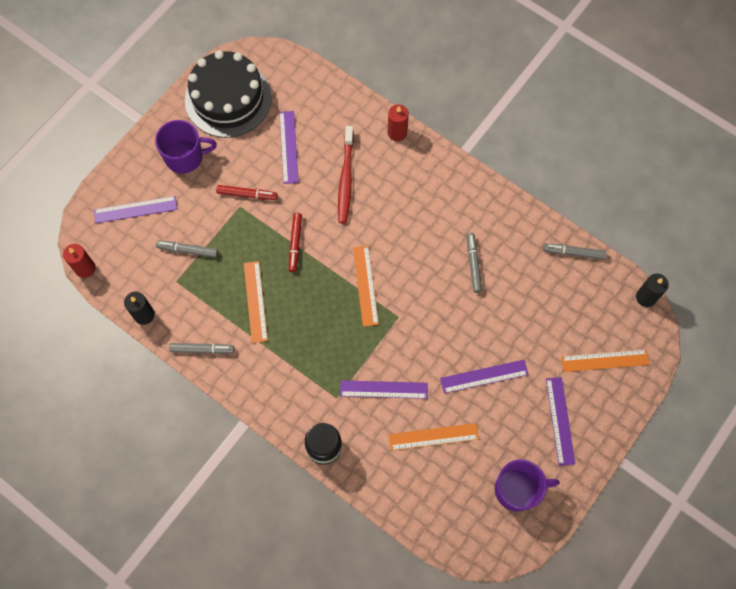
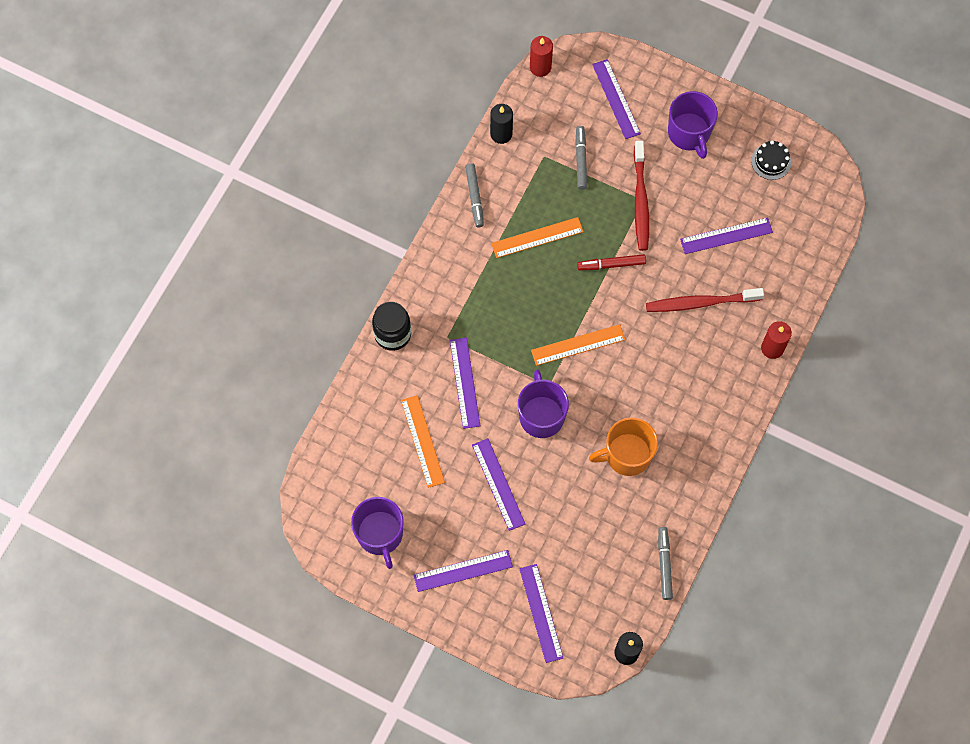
camera: 80 degrees right, 0 degrees up
(228, 99) = (771, 161): black cake -> black cake, size x0.40
(239, 208) = (640, 200): none -> red toothbrush
(247, 194) = (658, 204): red marker -> none
(426, 328) = (541, 415): none -> purple mug
(473, 264) = (627, 455): grey marker -> orange mug
(605, 360) = (541, 613): orange ruler -> purple ruler

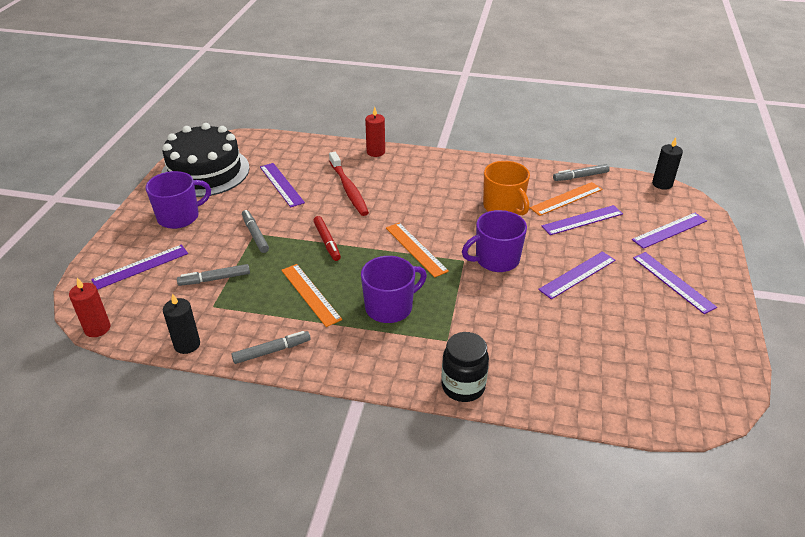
camera: 105 degrees left, 30 degrees down
(380, 534) = (685, 347): purple mug -> purple mug (390, 307)
(422, 441) = (569, 335): orange ruler -> orange ruler (566, 199)
(464, 383) = (490, 317): purple ruler -> purple ruler (582, 220)
(640, 200) = (255, 234): red toothbrush -> grey marker
(771, 161) = (205, 171): black cake -> black cake, size x2.50

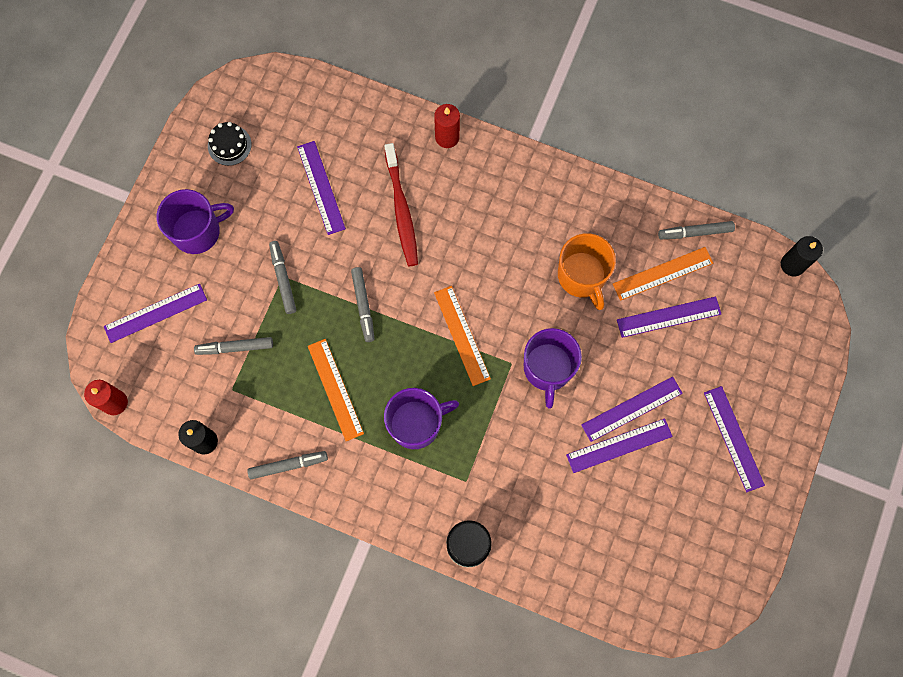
camera: 10 degrees right, 35 degrees up
(205, 171) = (229, 145): black cake -> black cake, size x0.40
(327, 242) = (363, 306): red marker -> grey marker
(496, 259) = (548, 369): purple mug -> purple mug turned 75 degrees counterclockwise
(669, 230) = (765, 352): purple ruler -> purple ruler (619, 445)

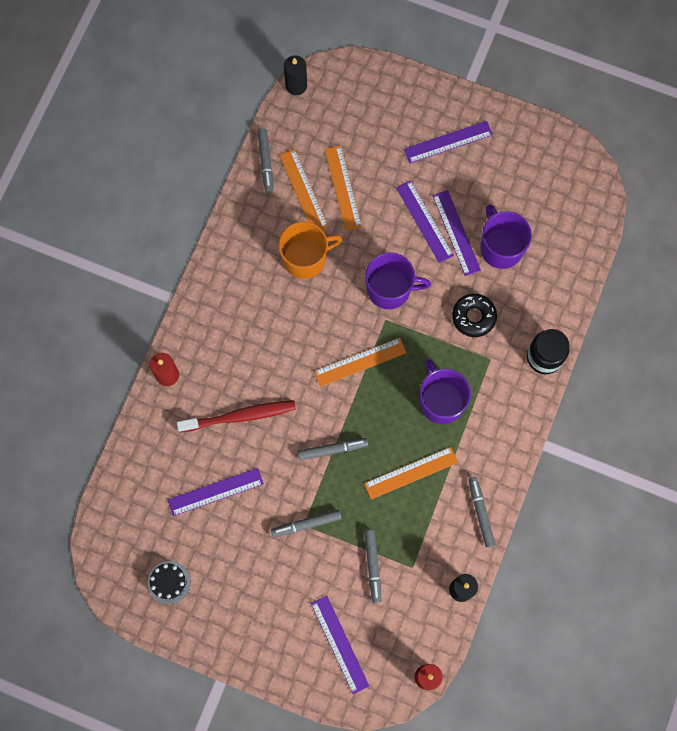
camera: 90 degrees left, 0 degrees up
(197, 231) = (258, 608): purple mug -> purple mug (500, 247)
(516, 463) = (473, 317): none -> black donut
(669, 317) = (343, 188): purple ruler -> orange ruler

